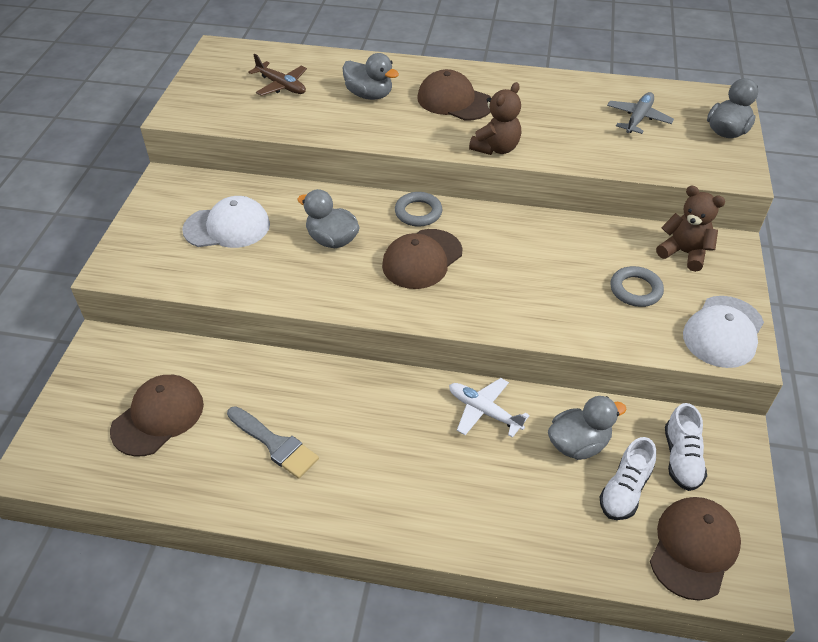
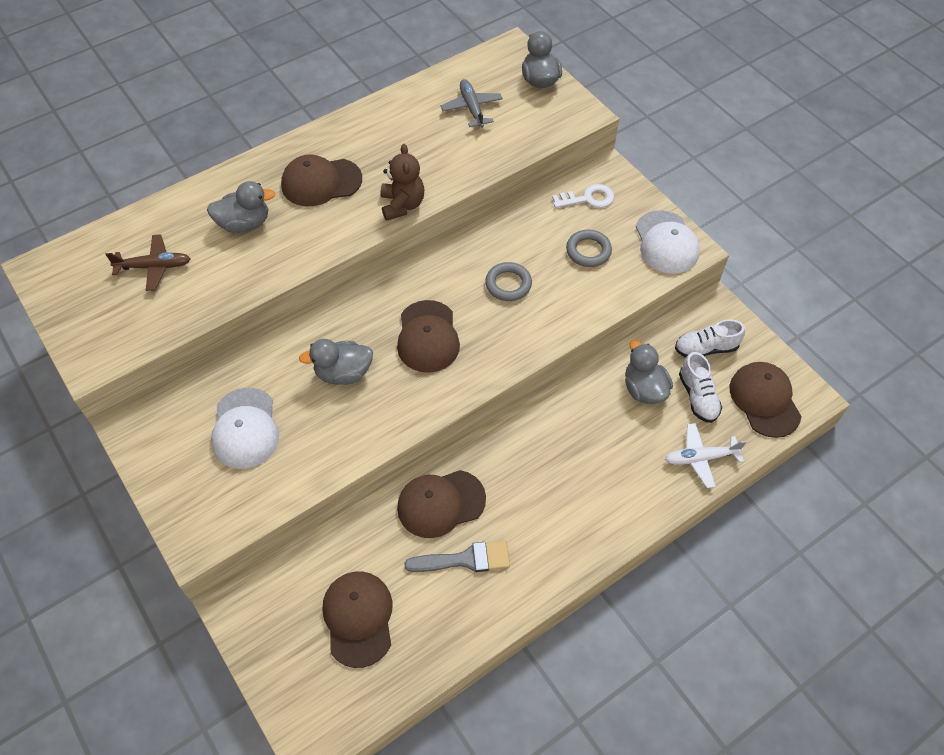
camera: 45 degrees left, 10 degrees up
(227, 227) = (245, 428): white cap -> white cap turned 135 degrees clockwise
(307, 391) = (441, 503): none -> brown cap
(418, 212) = (380, 300): grey ring -> grey ring (508, 284)
(484, 411) = (568, 415): white plane -> white plane (700, 458)
(578, 444) = (644, 389): grey duck -> grey duck turned 45 degrees counterclockwise
(681, 458) = (706, 348): white shoe -> white shoe turned 120 degrees clockwise
(684, 253) = (588, 198): brown teddy bear -> white key

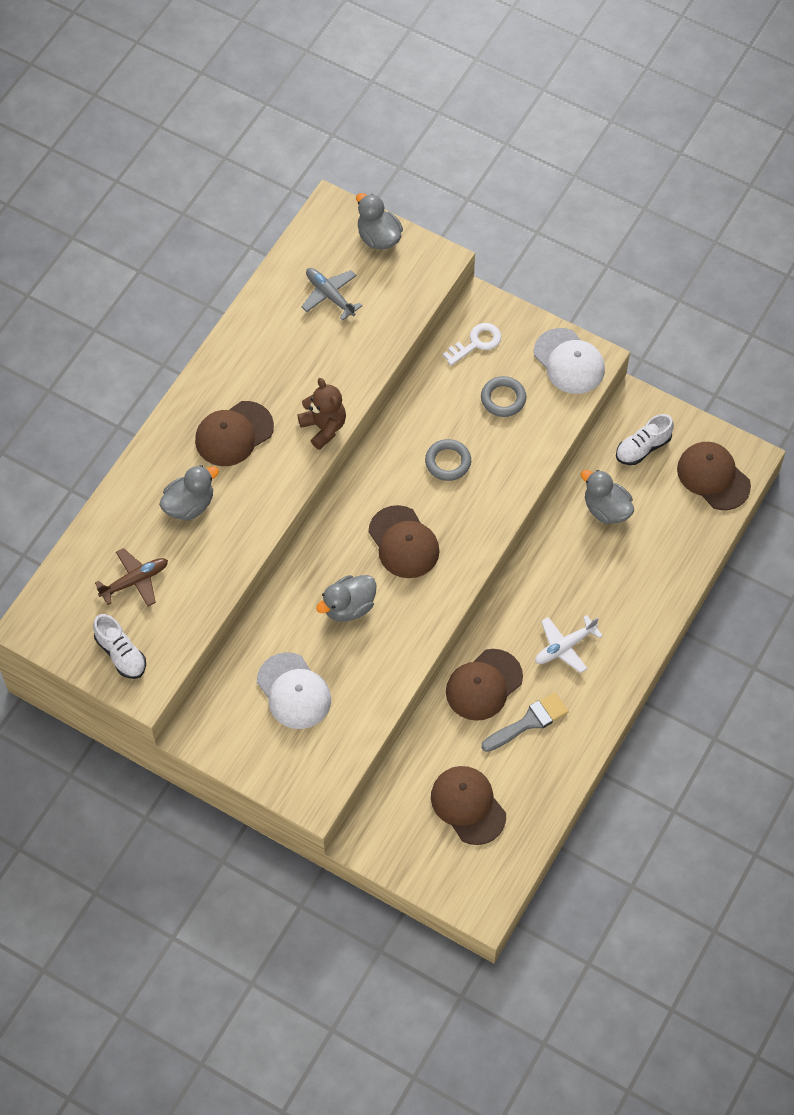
camera: 25 degrees left, 5 degrees up
(697, 396) = (655, 497): white shoe -> white shoe (121, 654)
(700, 458) = (681, 552): white plane -> white plane (565, 647)

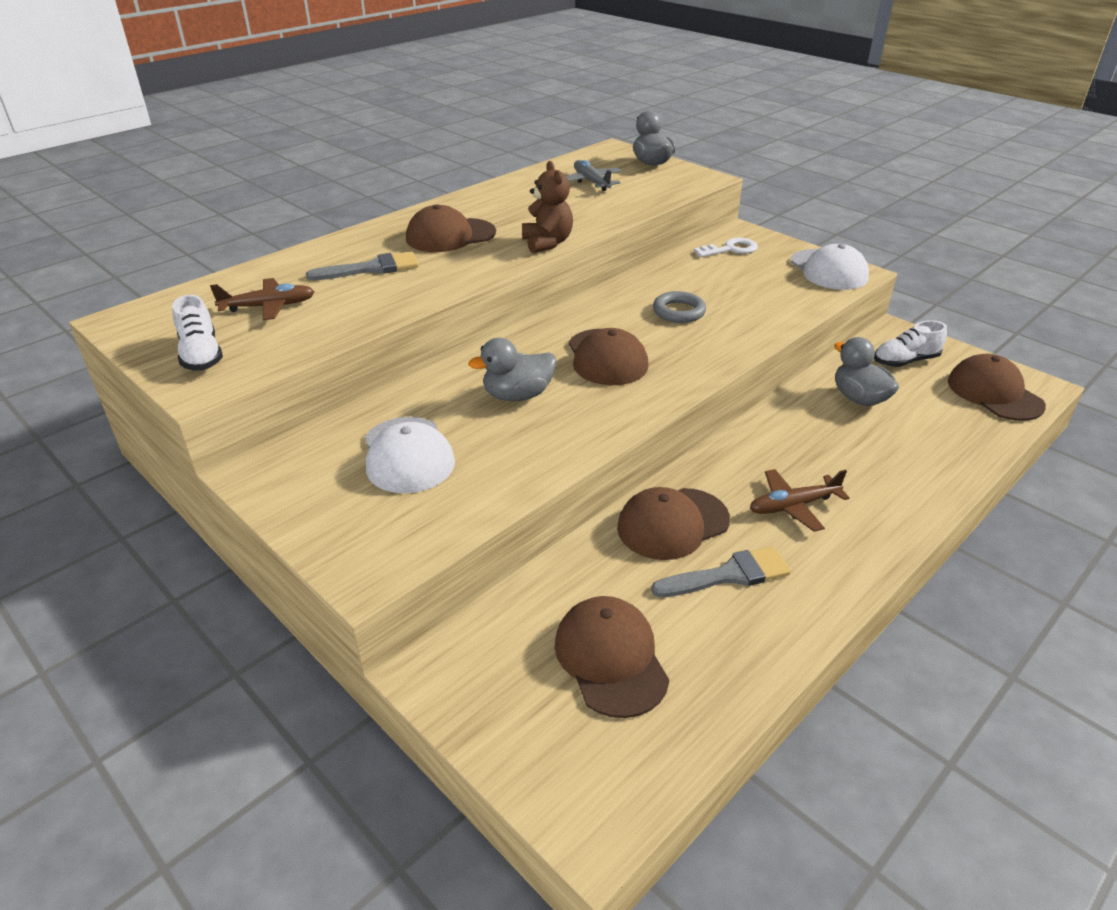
camera: 15 degrees right, 25 degrees down
(189, 505) = (371, 268): grey duck -> grey brush
(503, 399) = (751, 282): grey ring -> none
(565, 647) = (793, 506): white plane -> brown plane

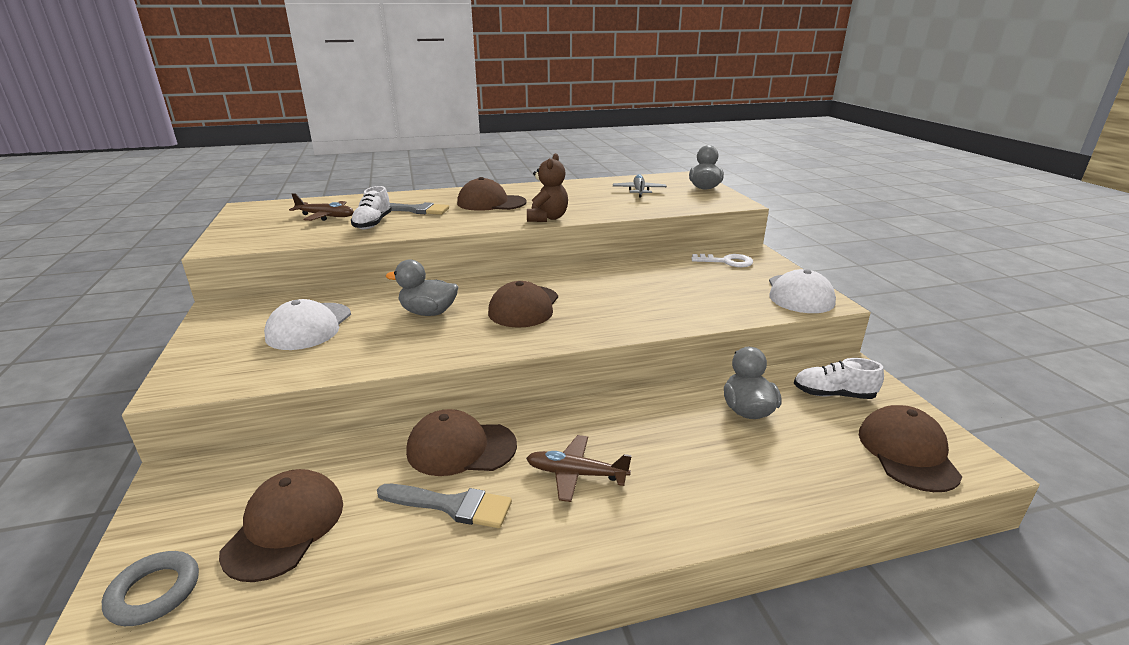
camera: 30 degrees right, 10 degrees down
(201, 355) = (251, 231): white shoe -> white shoe (373, 223)
(678, 311) = (623, 292): grey ring -> grey ring (154, 592)

